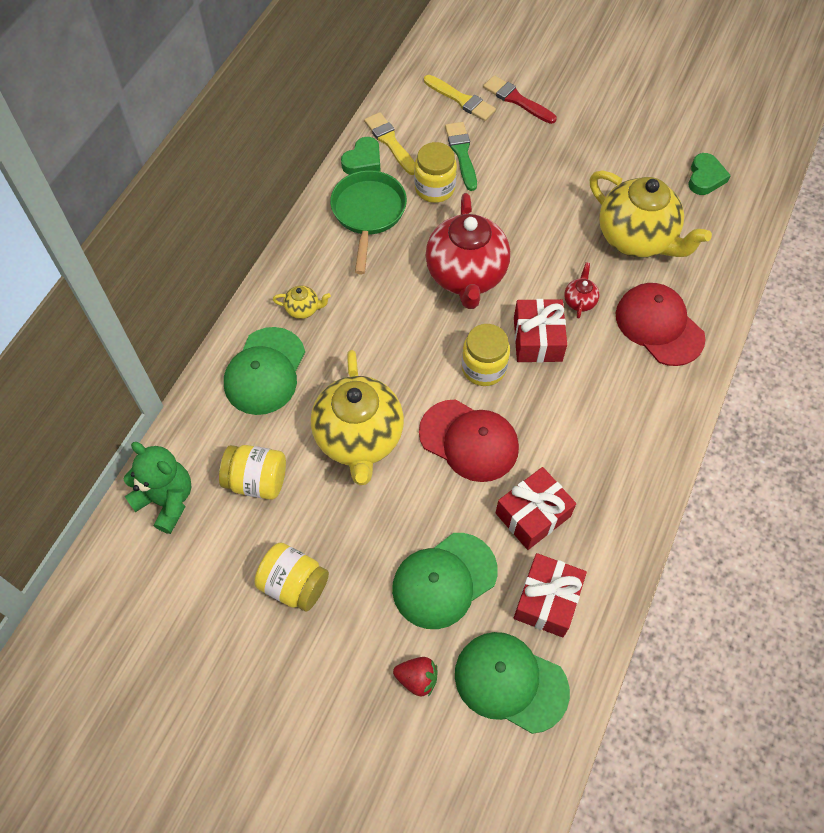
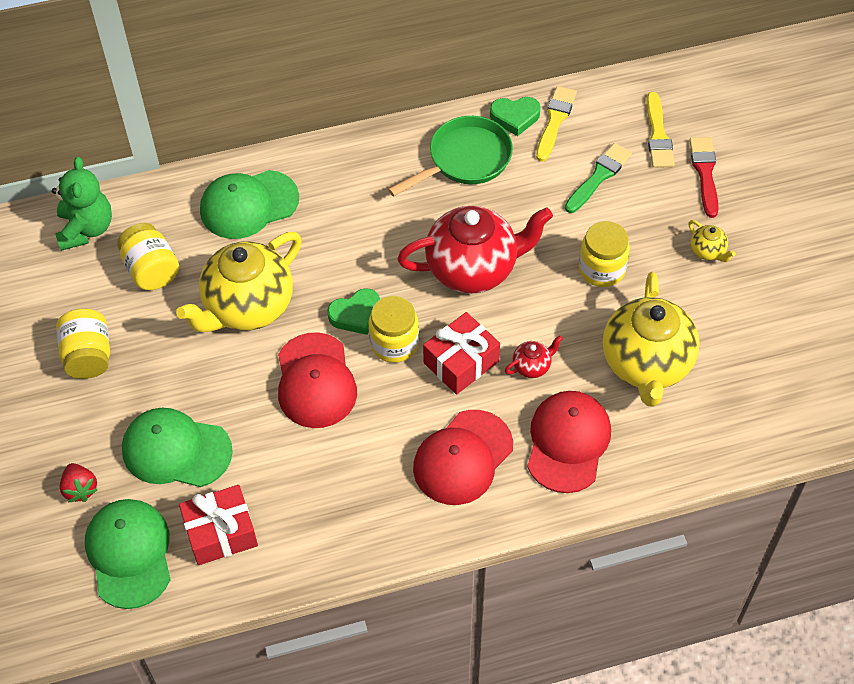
camera: 50 degrees right, 5 degrees down
(303, 309) = (328, 186): yellow teapot -> yellow teapot (708, 251)
(434, 188) = (540, 184): yellow jar -> yellow jar (601, 269)
(466, 276) = (473, 269): red teapot -> red teapot turned 150 degrees counterclockwise
(533, 514) = (289, 471): red gift -> none
(618, 395) = (463, 458): none -> red cap
(705, 177) = (779, 373): green heart -> green heart (356, 314)

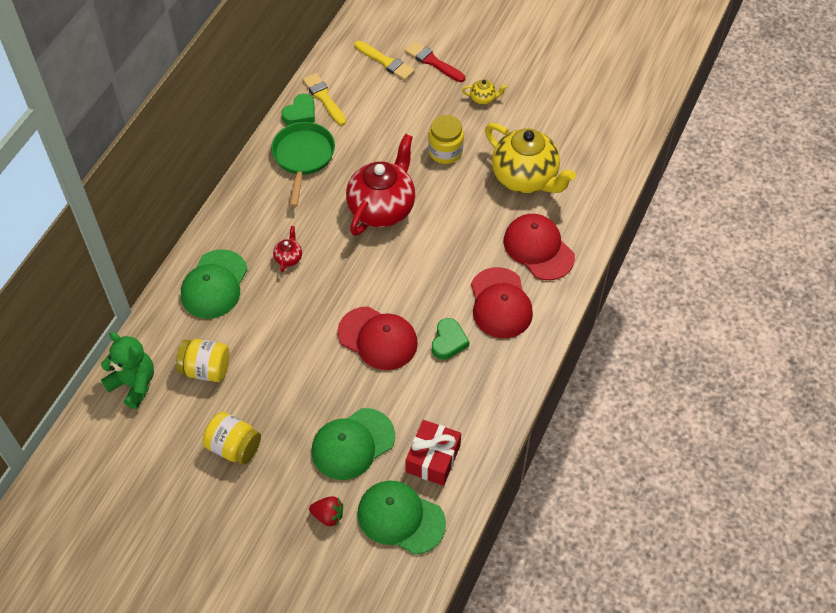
camera: 50 degrees left, 0 degrees up
(247, 307) = (289, 337): yellow teapot -> none
(356, 314) = (353, 286): green heart -> green heart (448, 341)
(394, 343) = (392, 282): yellow jar -> none
(461, 362) = (438, 259): red gift -> none
(532, 366) = (474, 229): red teapot -> red teapot (288, 258)
(599, 176) = (384, 107): green brush -> none

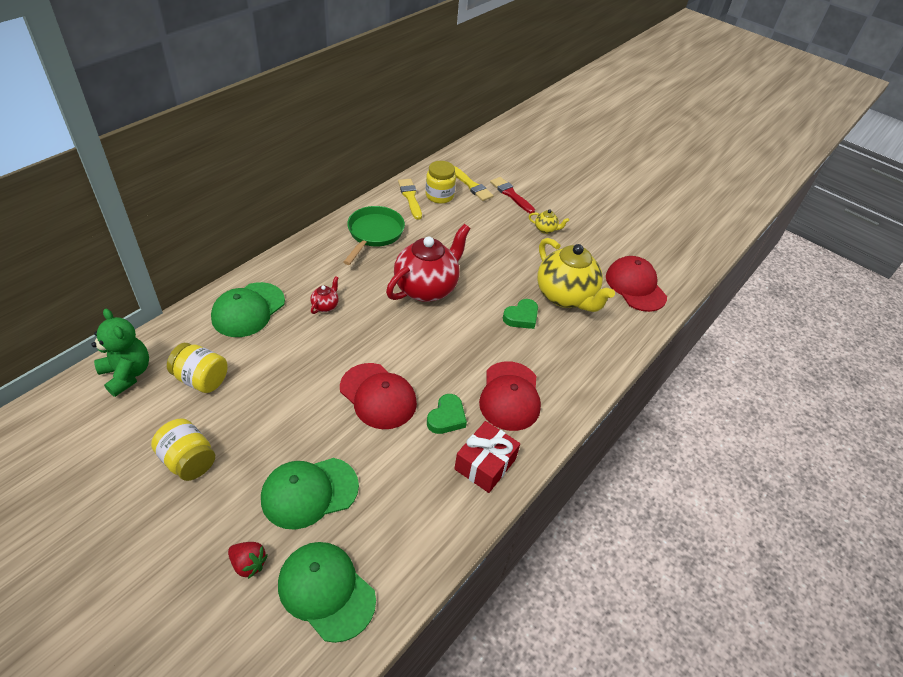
camera: 10 degrees right, 10 degrees down
(300, 113) = (386, 203): green heart -> green heart (521, 317)
(433, 458) = (387, 533): red gift -> red gift (485, 464)
(445, 152) = (499, 259): yellow jar -> yellow jar (439, 196)
(538, 248) = (561, 357): red cap -> red cap (635, 286)

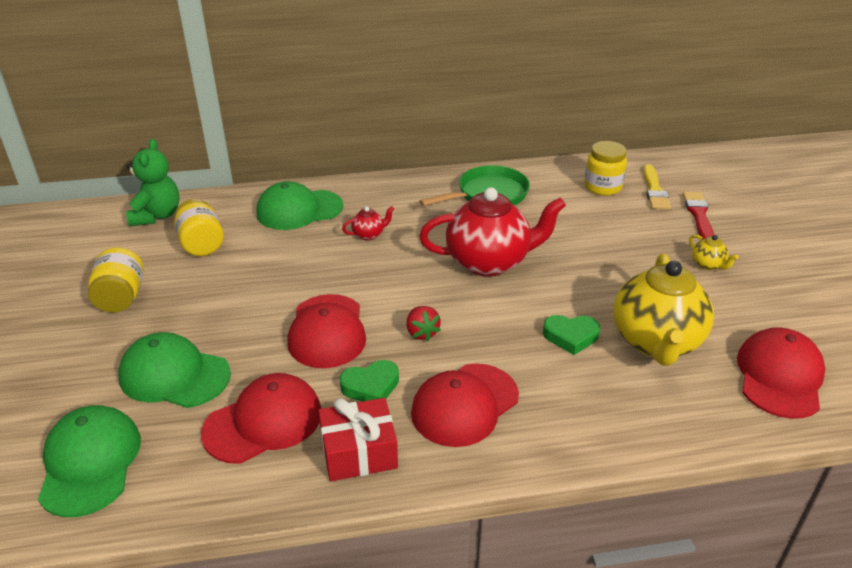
camera: 45 degrees right, 10 degrees down
(248, 564) = (66, 400): red strawberry -> red strawberry (422, 333)
(408, 484) = (263, 422): none -> red cap
(410, 197) = (566, 177): yellow brush -> none

